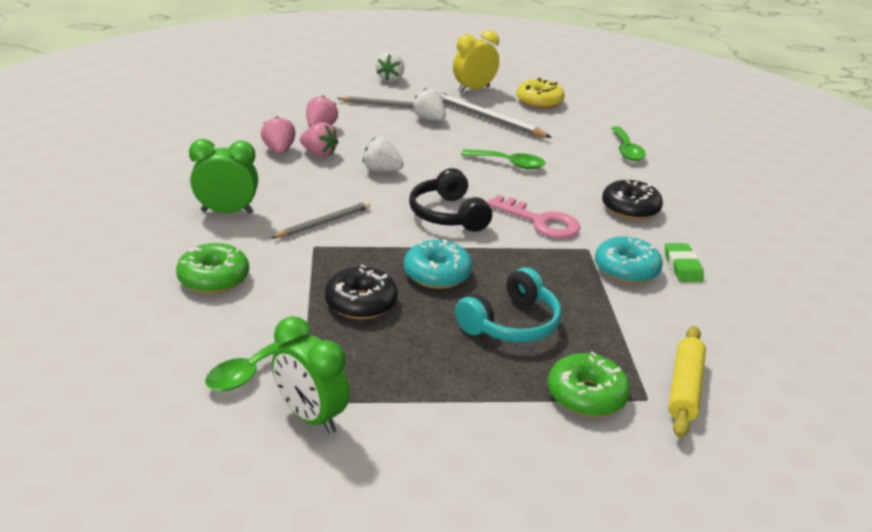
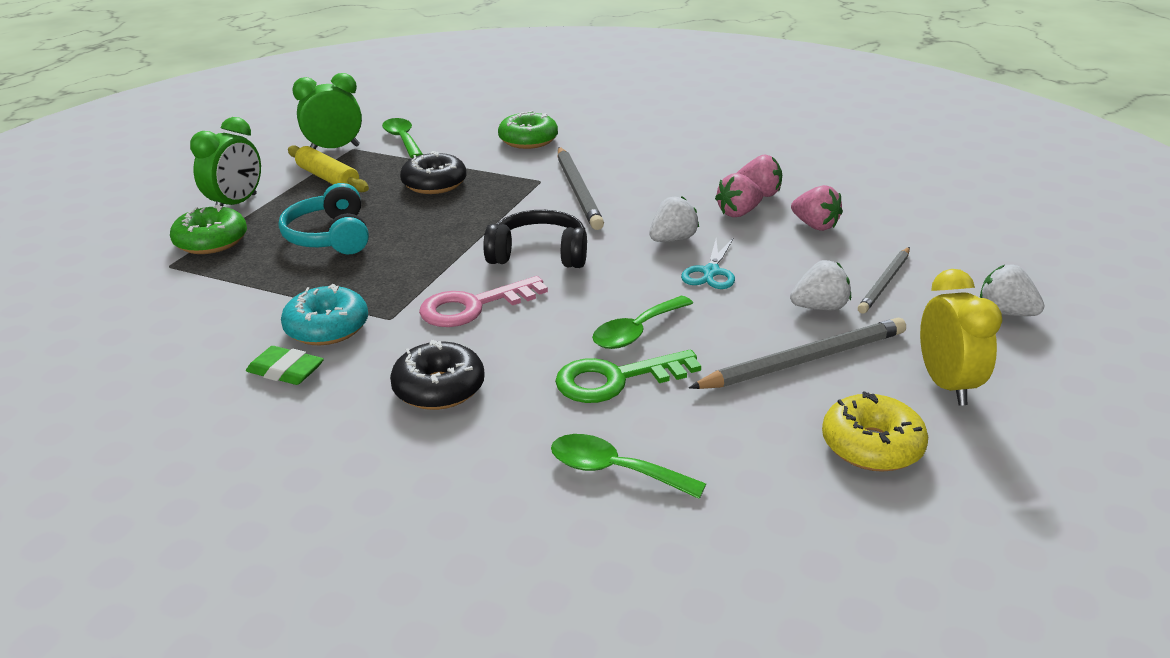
camera: 120 degrees right, 0 degrees up
(227, 212) = (634, 156): green clock -> green clock (236, 204)
(323, 223) = (578, 191): grey pencil -> grey pencil, size x1.55
(416, 152) = (711, 272): none -> turquoise scissors
(437, 274) = (439, 223): turquoise donut -> none
(560, 161) = (616, 379): none -> green key
(684, 388) = (149, 287): yellow rolling pin -> yellow rolling pin (328, 178)

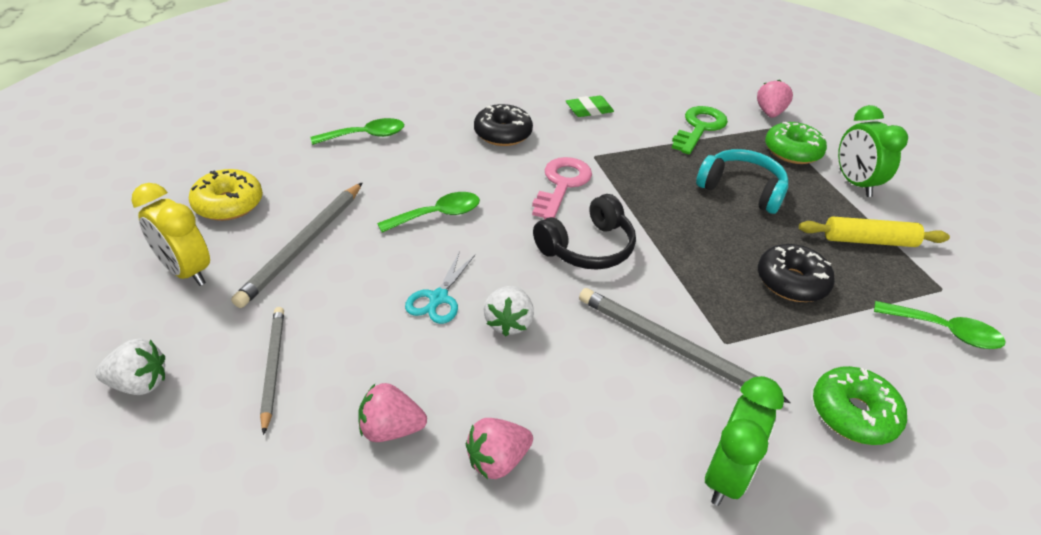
camera: 135 degrees right, 10 degrees up
(327, 328) = (614, 136): turquoise donut -> none
(334, 149) = (951, 279): green clock -> green clock (726, 475)
(616, 379) = (415, 179): green key -> green key (699, 128)
(636, 331) = (438, 215): green spoon -> green spoon turned 60 degrees clockwise
(711, 272) = (438, 298): turquoise scissors -> turquoise scissors turned 135 degrees counterclockwise
(738, 213) = (487, 404): pink strawberry -> pink strawberry (769, 113)
(819, 307) = (319, 303): white strawberry -> none

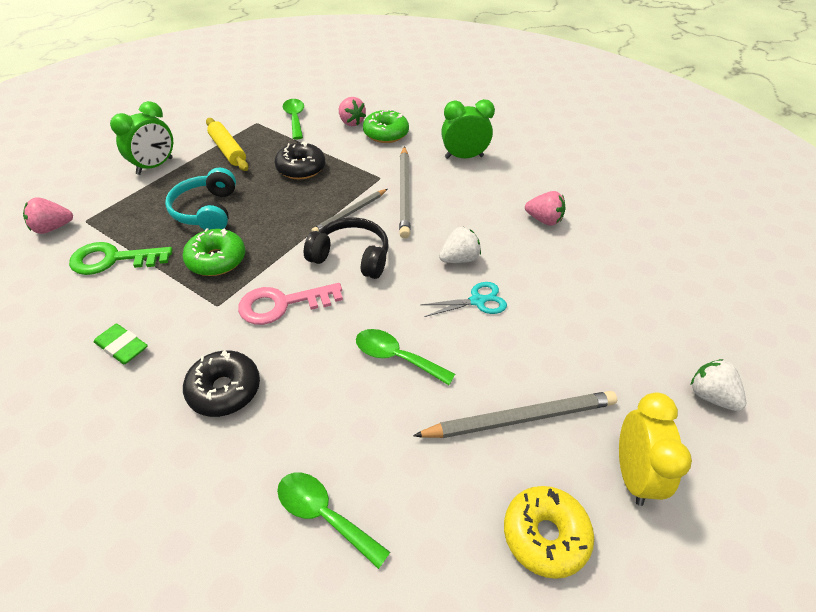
camera: 125 degrees left, 5 degrees up
(273, 367) = (616, 340): grey pencil -> grey pencil (350, 213)
(391, 429) = (578, 263): pink strawberry -> pink strawberry (351, 122)
(792, 151) = (123, 201): green donut -> green donut (216, 260)

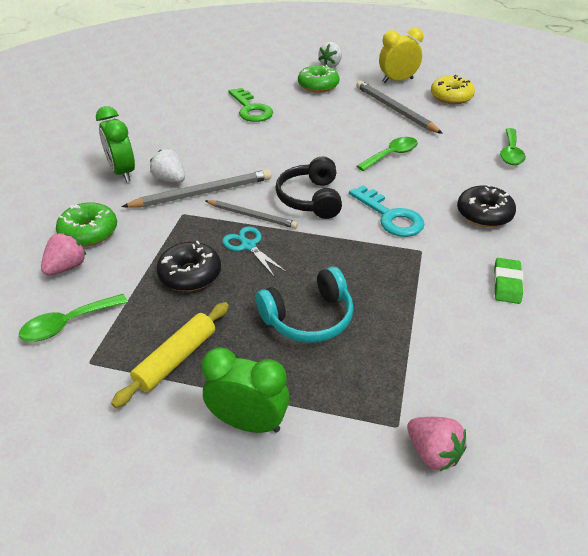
camera: 110 degrees left, 5 degrees down
(113, 259) = (431, 353): green key -> green key (250, 109)
(216, 260) = (373, 275): green donut -> green donut (318, 86)
(282, 304) = (390, 216): pink key -> turquoise key
(396, 357) = (391, 155): green spoon -> green spoon turned 135 degrees counterclockwise
(459, 259) = (277, 149): white strawberry -> white strawberry (170, 179)
(477, 301) = (316, 135): turquoise scissors -> turquoise scissors (248, 246)
(543, 220) = (205, 122): pink strawberry -> none

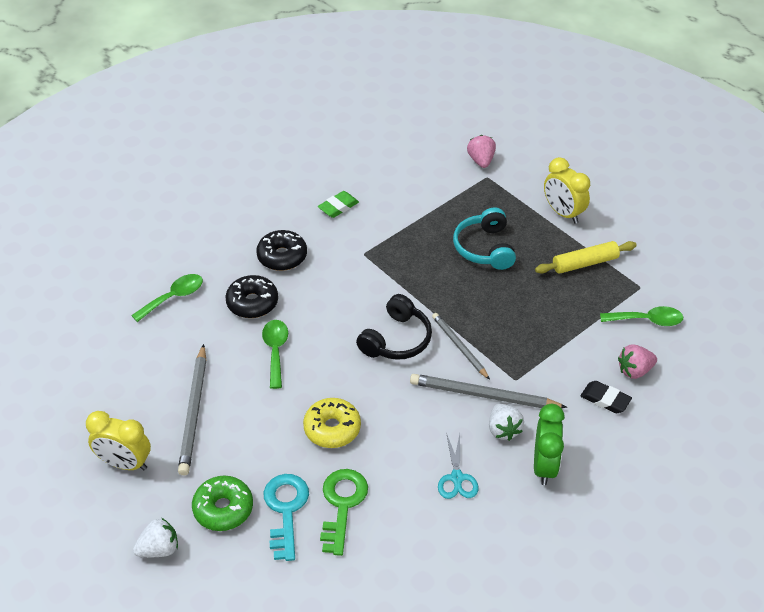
camera: 145 degrees left, 5 degrees up
(89, 232) = (605, 399): green donut -> black eraser
(190, 274) = (543, 317): black donut -> black donut (252, 303)
(248, 246) = (483, 320): turquoise scissors -> turquoise scissors (457, 478)
(248, 422) = (563, 213): green clock -> yellow clock
(308, 317) = (485, 248): turquoise headphones -> turquoise headphones turned 105 degrees counterclockwise
(390, 216) = (352, 290): turquoise key -> turquoise key (286, 510)
(391, 155) = (275, 351): green spoon -> green spoon turned 90 degrees clockwise
(451, 97) = (111, 399): yellow donut -> yellow donut (332, 428)

